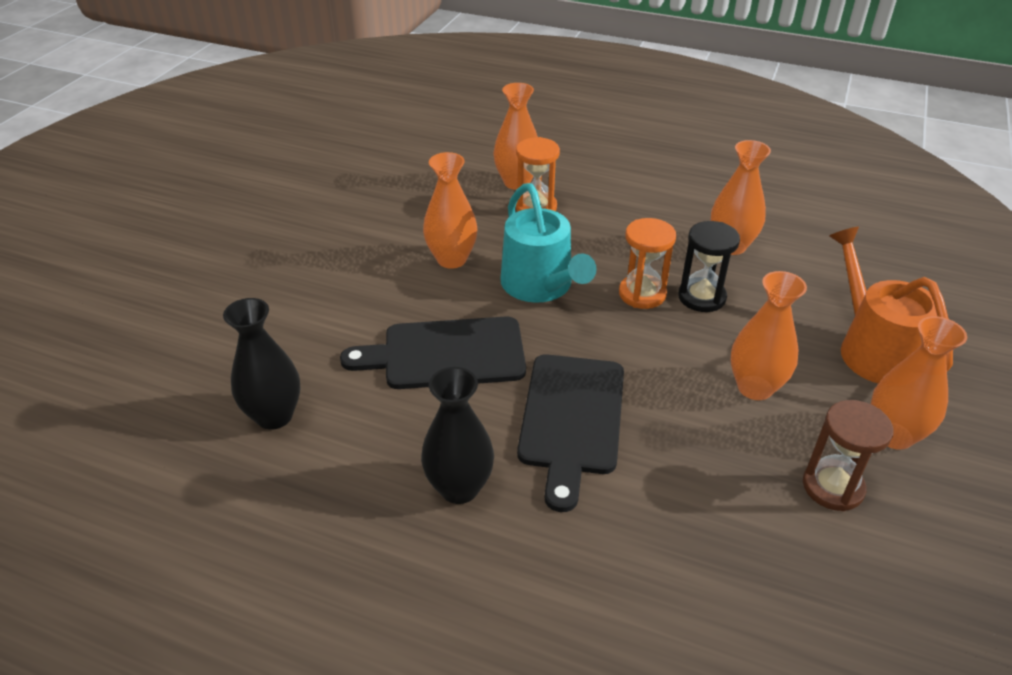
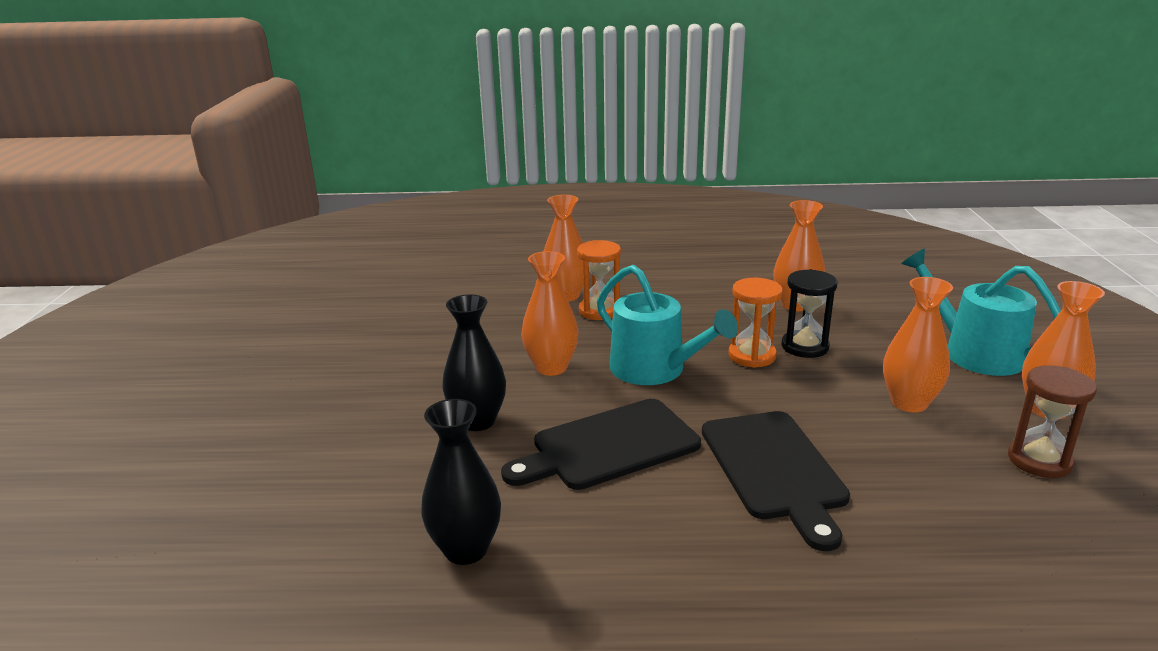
camera: 20 degrees left, 15 degrees down
(459, 488) = (717, 559): black vase -> black vase (477, 421)
(874, 350) = (975, 352): orange watering can -> turquoise watering can

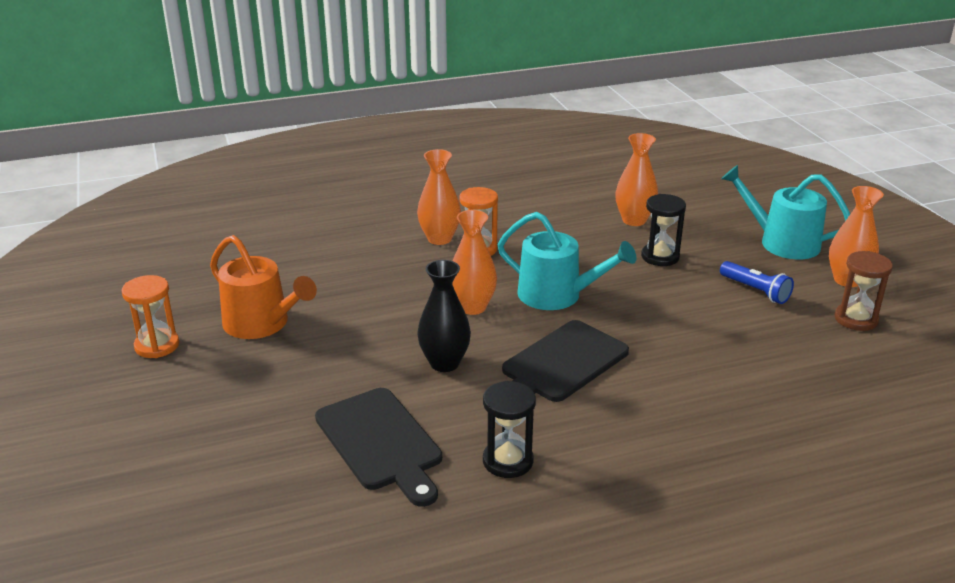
camera: 20 degrees left, 5 degrees up
(328, 350) = (261, 324): none -> orange watering can
(466, 549) = (508, 461): black vase -> black hourglass
(752, 356) = (624, 271): orange hourglass -> orange hourglass (157, 345)
(774, 469) = (689, 358): black cutting board -> black cutting board (381, 442)
(909, 403) = (755, 291): orange vase -> blue flashlight

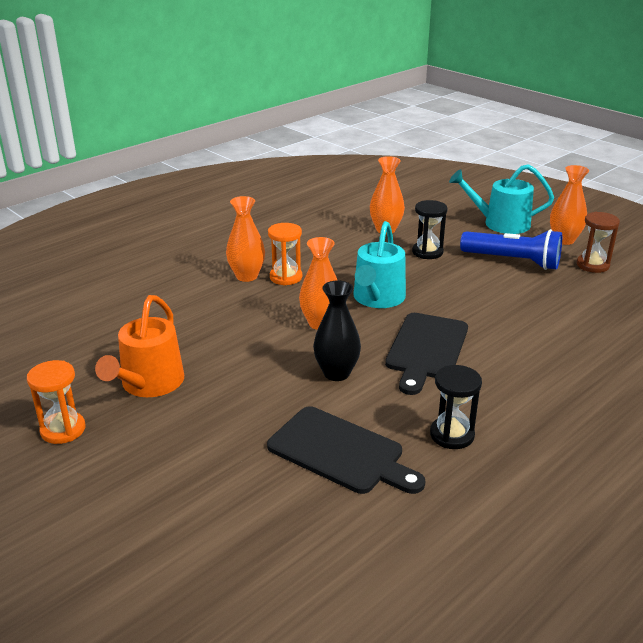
camera: 25 degrees left, 0 degrees up
(261, 324) = (149, 383): orange watering can -> orange watering can turned 90 degrees clockwise
(556, 295) = (377, 298): turquoise watering can -> turquoise watering can turned 105 degrees clockwise
(755, 291) = (513, 261): blue flashlight -> blue flashlight, size x1.66

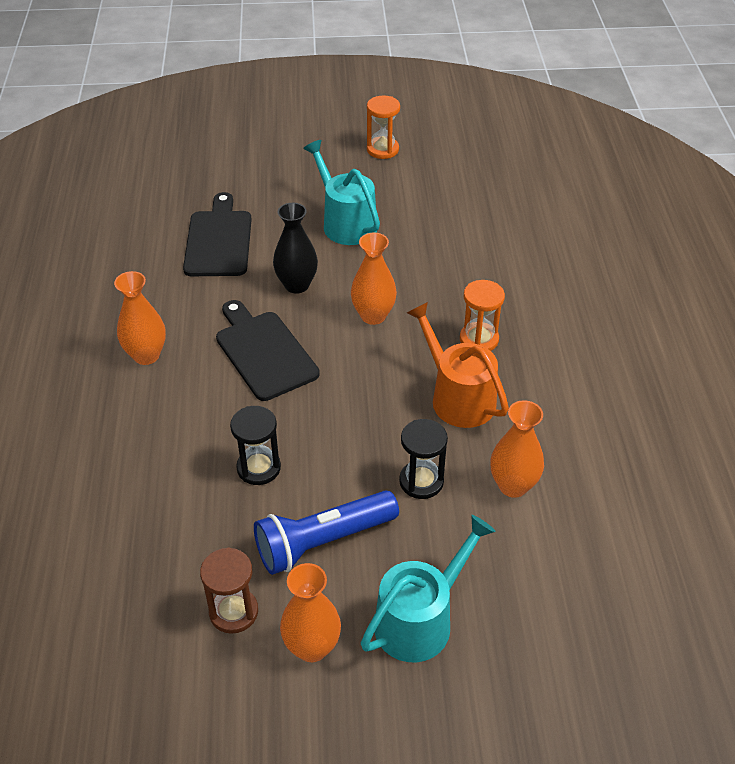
camera: 130 degrees right, 15 degrees up
(149, 383) = (393, 197): orange watering can -> orange watering can (458, 397)
(247, 276) = (508, 316): orange vase -> orange vase (146, 355)
(340, 452) = (219, 240): black cutting board -> black cutting board turned 105 degrees clockwise
(377, 298) = (373, 376): turquoise watering can -> turquoise watering can (346, 223)
(452, 435) = (165, 296): black hourglass -> black hourglass (258, 468)

